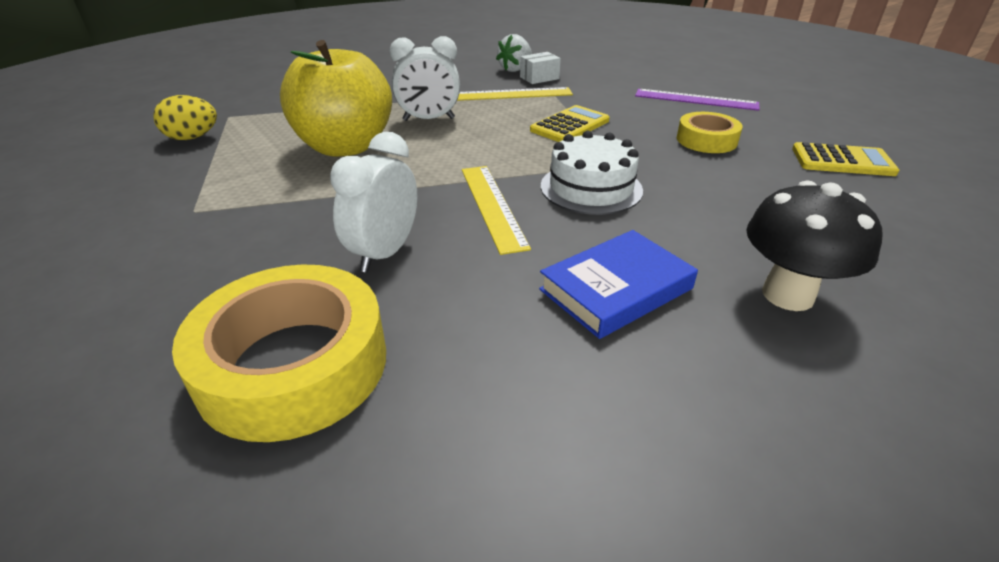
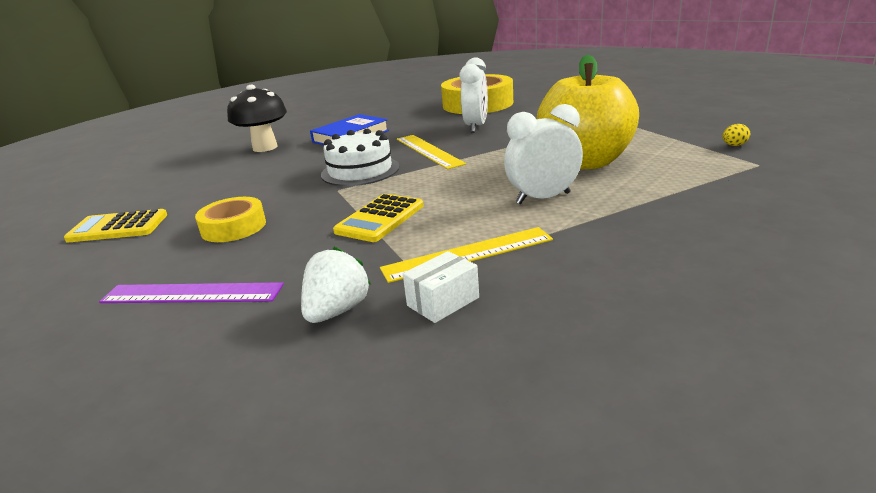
camera: 170 degrees right, 10 degrees down
(192, 138) = (734, 145): yellow egg -> yellow egg, size x0.54
(515, 69) = (500, 321): white strawberry -> white strawberry (337, 311)

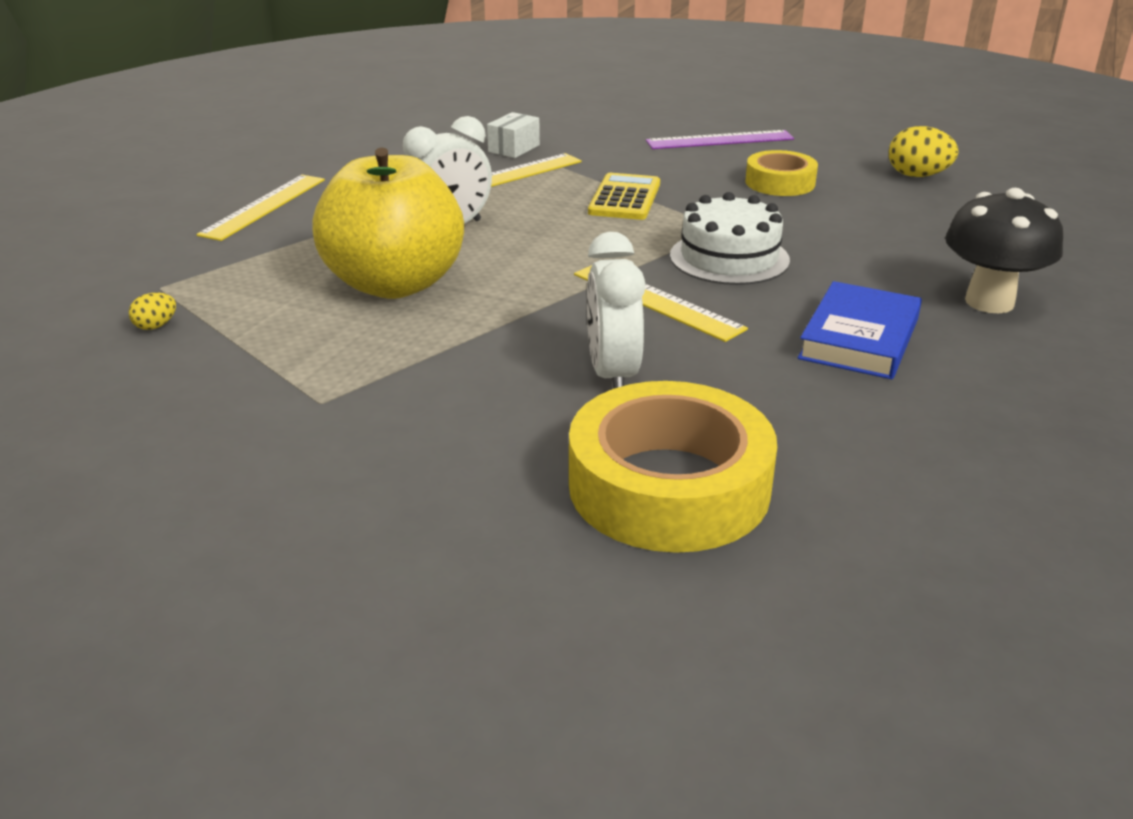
camera: 160 degrees right, 5 degrees up
(118, 227) = (917, 176): yellow calculator -> yellow egg
(337, 311) = (588, 140): white strawberry -> none
(734, 229) = (264, 206): none -> yellow ruler

